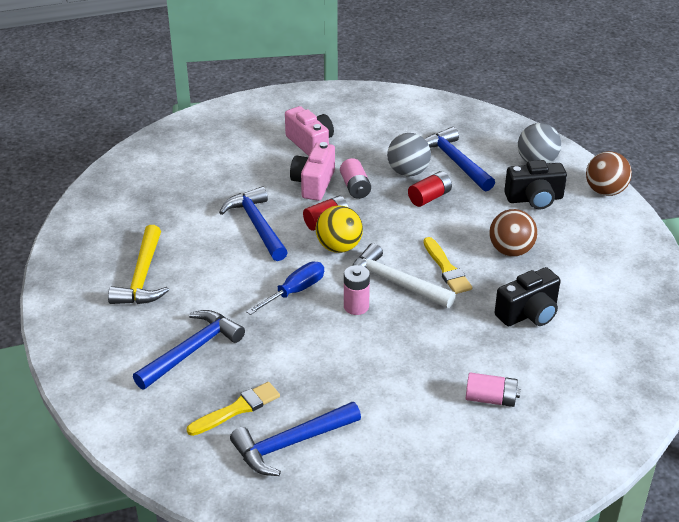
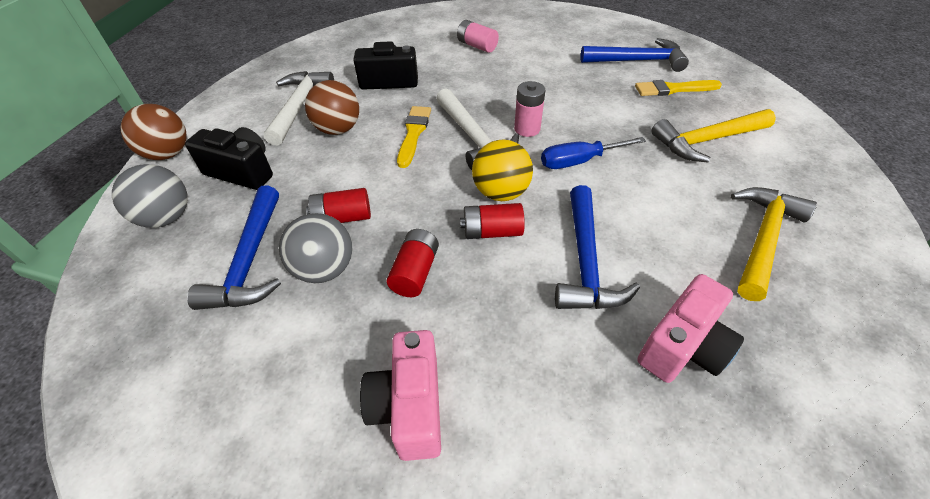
camera: 150 degrees left, 10 degrees up
(192, 351) = (707, 140): blue hammer -> yellow hammer
(313, 183) = (466, 305): pink camera -> pink camera (682, 346)
(355, 187) = (415, 272): pink battery -> red battery
(571, 258) = (299, 106): none -> white hammer

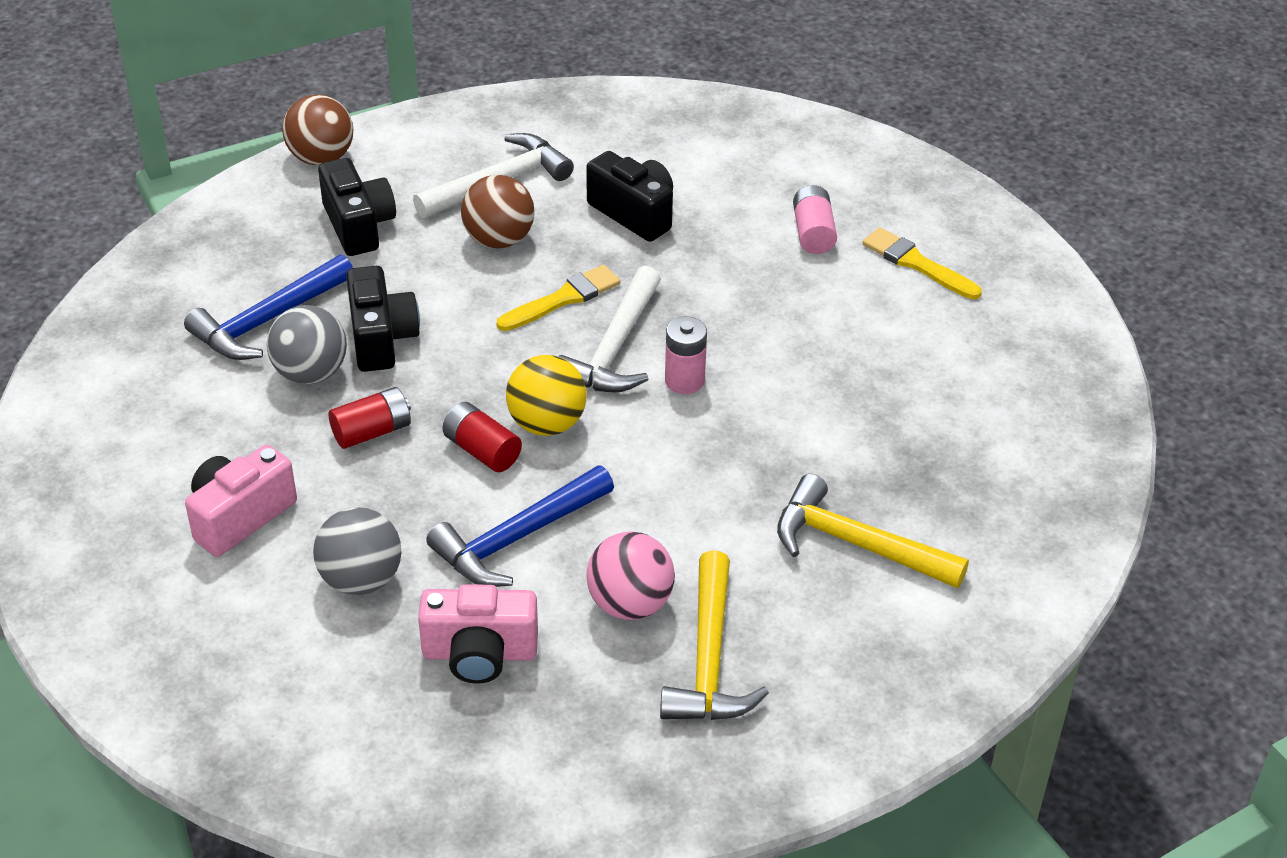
camera: 45 degrees right, 5 degrees down
(167, 218) = (252, 230): grey ball -> grey ball (361, 579)
(342, 218) = (381, 338): red battery -> black camera
(579, 161) = (675, 455): blue screwdriver -> none
(637, 61) = (980, 398): blue hammer -> none
(673, 89) = (947, 465): yellow brush -> yellow brush (917, 264)
(688, 245) = (630, 604): none -> pink ball
(763, 239) = (709, 659): yellow hammer -> yellow hammer turned 105 degrees clockwise

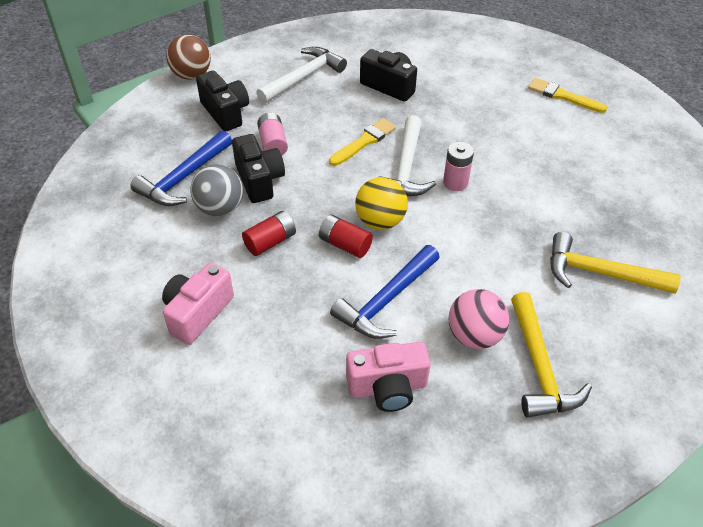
camera: 10 degrees left, 5 degrees up
(361, 579) = (292, 345): grey ball -> none
(499, 240) = (314, 111): brown ball -> none
(813, 233) = (497, 85): pink battery -> pink battery (273, 143)

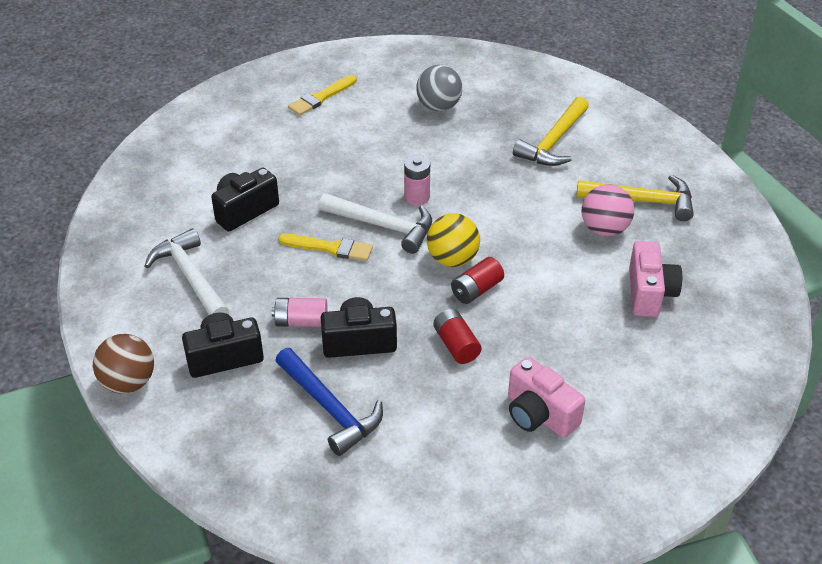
camera: 75 degrees left, 5 degrees down
(220, 208) = (392, 380): grey ball -> grey ball (438, 106)
(364, 142) = (330, 248): yellow brush -> yellow brush turned 135 degrees clockwise
(386, 300) = (554, 275): blue hammer -> none

